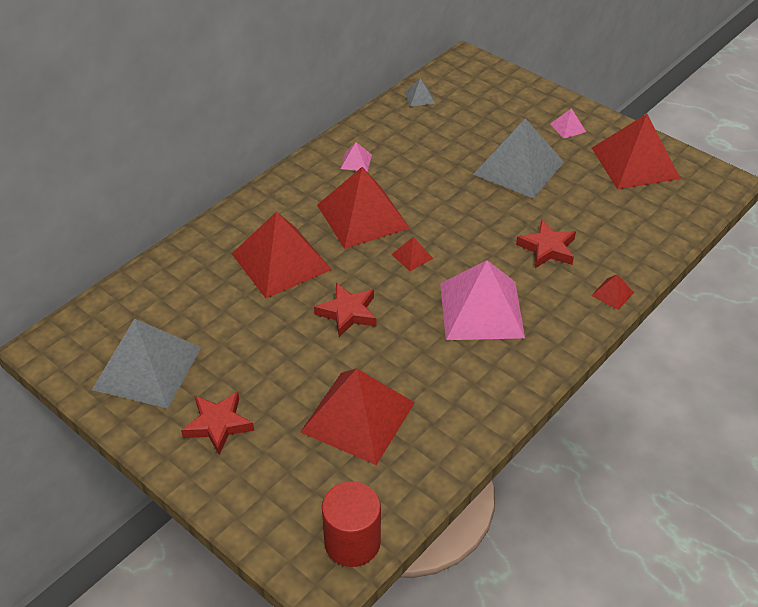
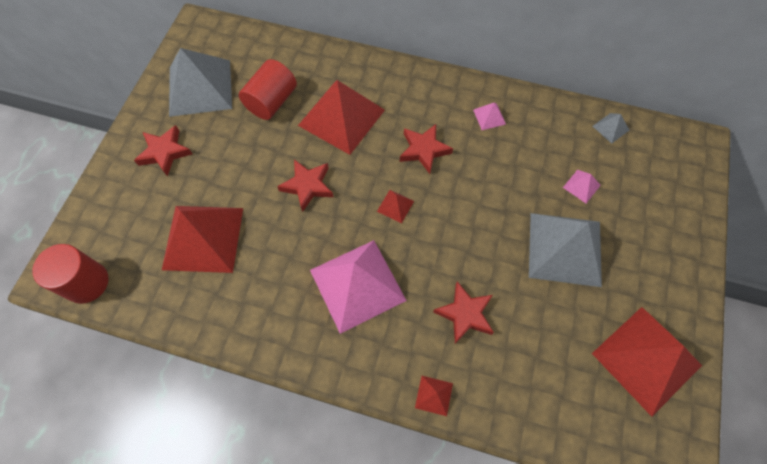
camera: 65 degrees right, 20 degrees up
(218, 310) = (272, 101): none -> red cylinder
(363, 216) = (424, 150): red pyramid -> red star
(568, 128) = (658, 273): pink pyramid -> pink pyramid (581, 186)

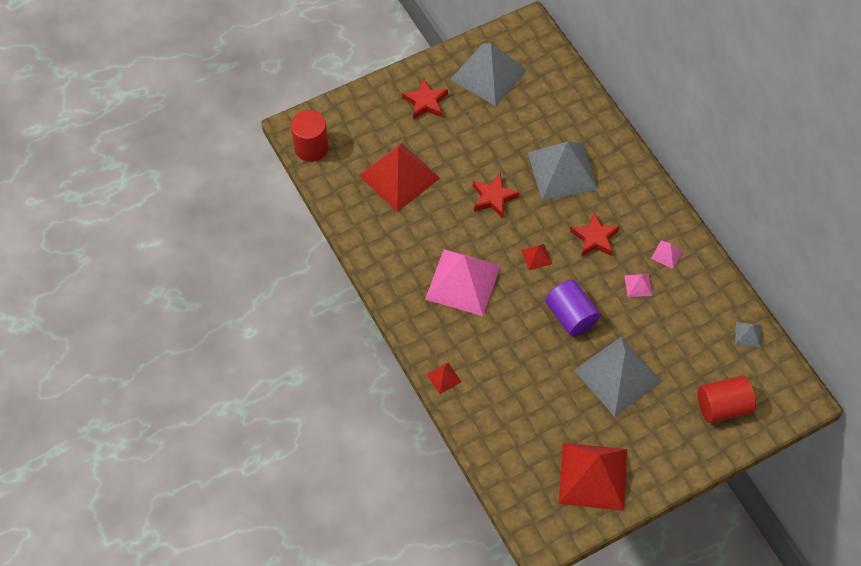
camera: 45 degrees right, 5 degrees down
(272, 101) = (526, 122): red cylinder -> red cylinder (722, 406)
(341, 117) = (562, 171): red pyramid -> grey pyramid
(465, 314) = (510, 354): red star -> none
(476, 232) = (570, 316): none -> purple cylinder
(581, 186) = (677, 351): pink pyramid -> pink pyramid (638, 285)

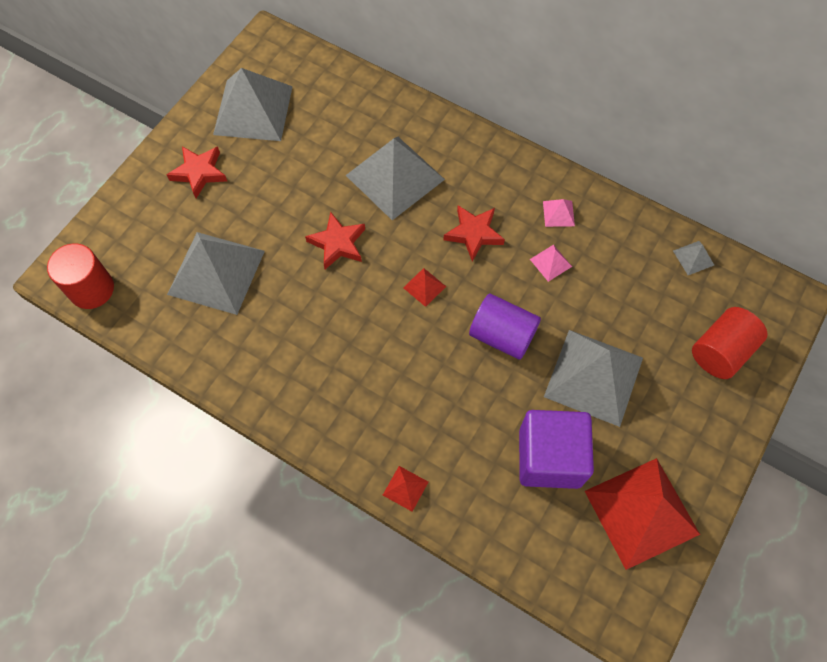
camera: 30 degrees left, 5 degrees up
(399, 176) = (216, 272): red pyramid -> grey pyramid
(463, 282) = (360, 359): pink pyramid -> none
(552, 410) = (549, 457): none -> purple cube

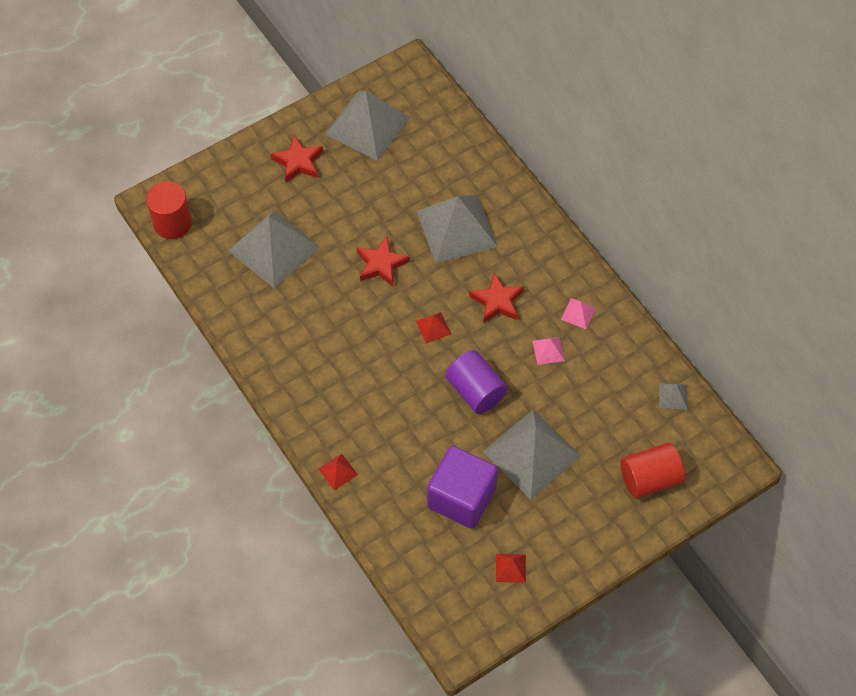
camera: 25 degrees right, 5 degrees down
(641, 512) = (510, 568): red pyramid -> red pyramid, size x0.41

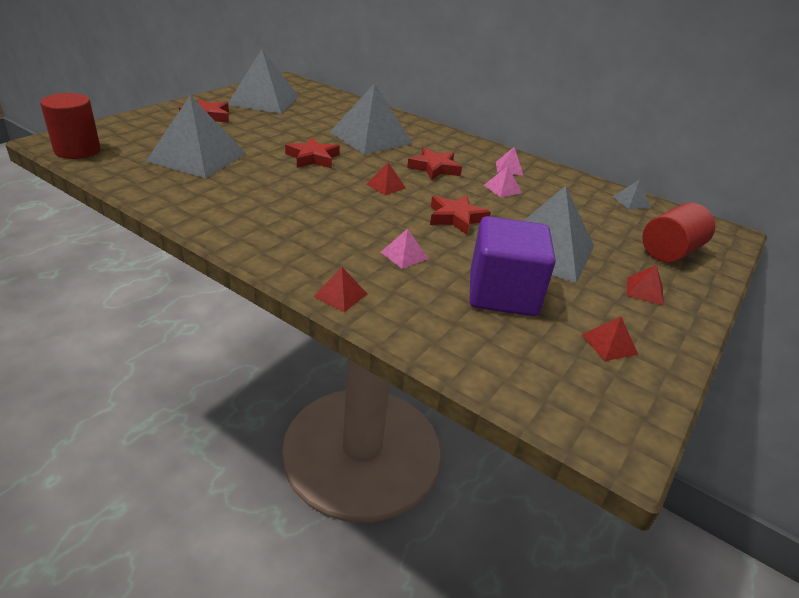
camera: 25 degrees left, 25 degrees down
(405, 434) = (404, 255): none -> pink pyramid
(475, 391) = (456, 218): purple cylinder -> red star
(584, 521) = (645, 291): none -> red pyramid

